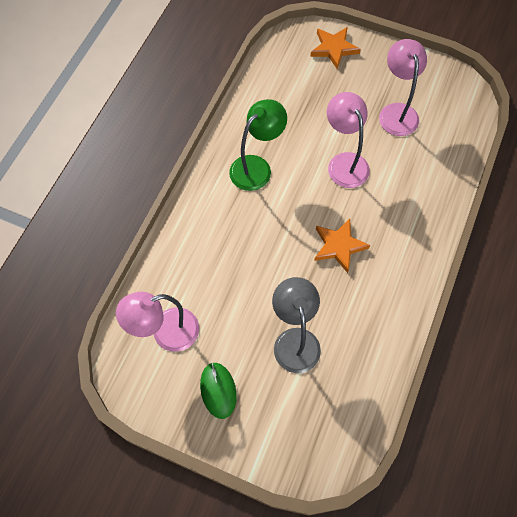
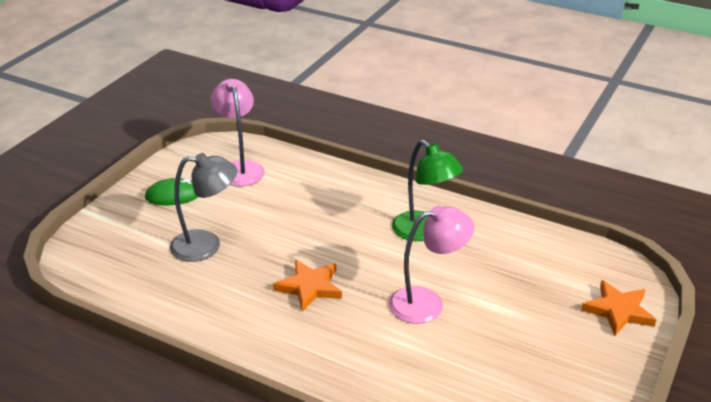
camera: 95 degrees right, 30 degrees down
(396, 112) = (511, 363): pink lamp -> none

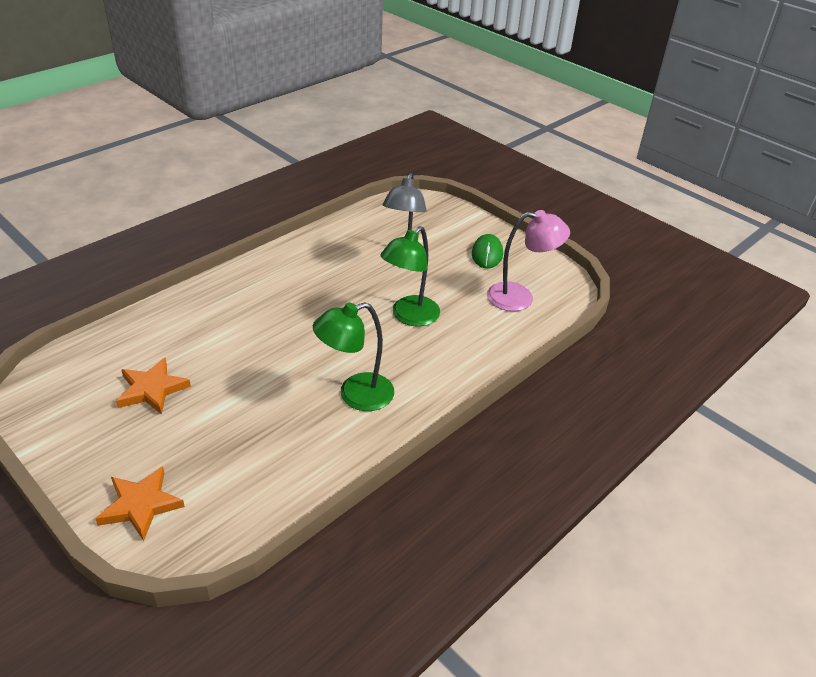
camera: 105 degrees right, 5 degrees up
(301, 224) = (409, 317): none -> green lamp
(310, 287) = (317, 303): orange star -> orange star (152, 389)
(427, 303) = (251, 365): pink lamp -> none

